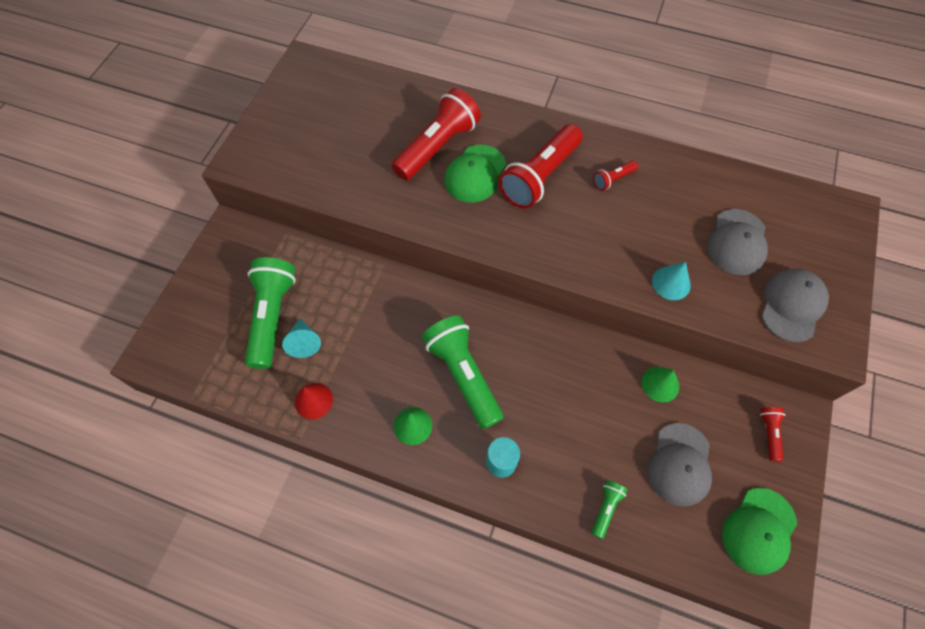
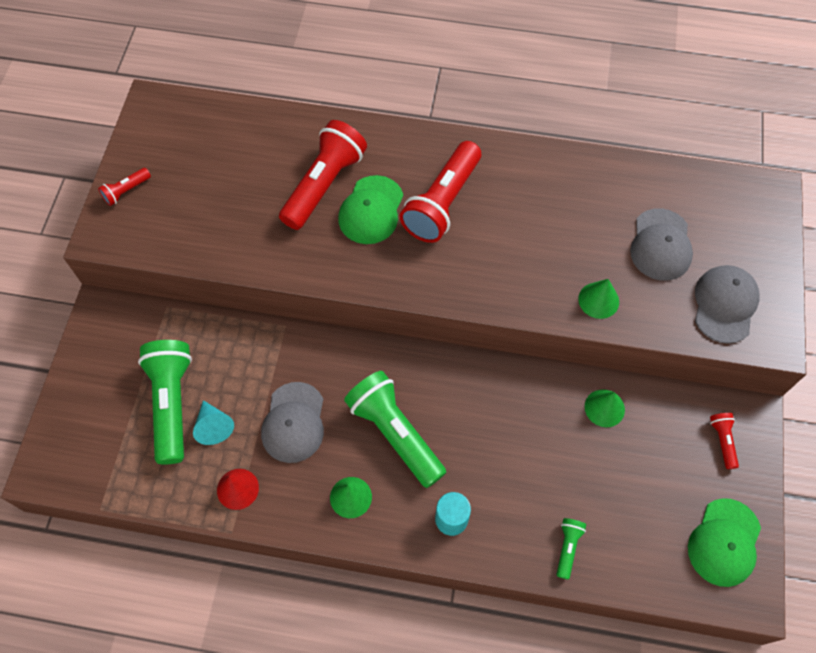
camera: 10 degrees left, 0 degrees up
(613, 179) = (521, 194): red flashlight -> red flashlight (126, 191)
(671, 283) = (598, 300): turquoise cone -> green cone
(680, 464) = (636, 489): grey cap -> grey cap (294, 422)

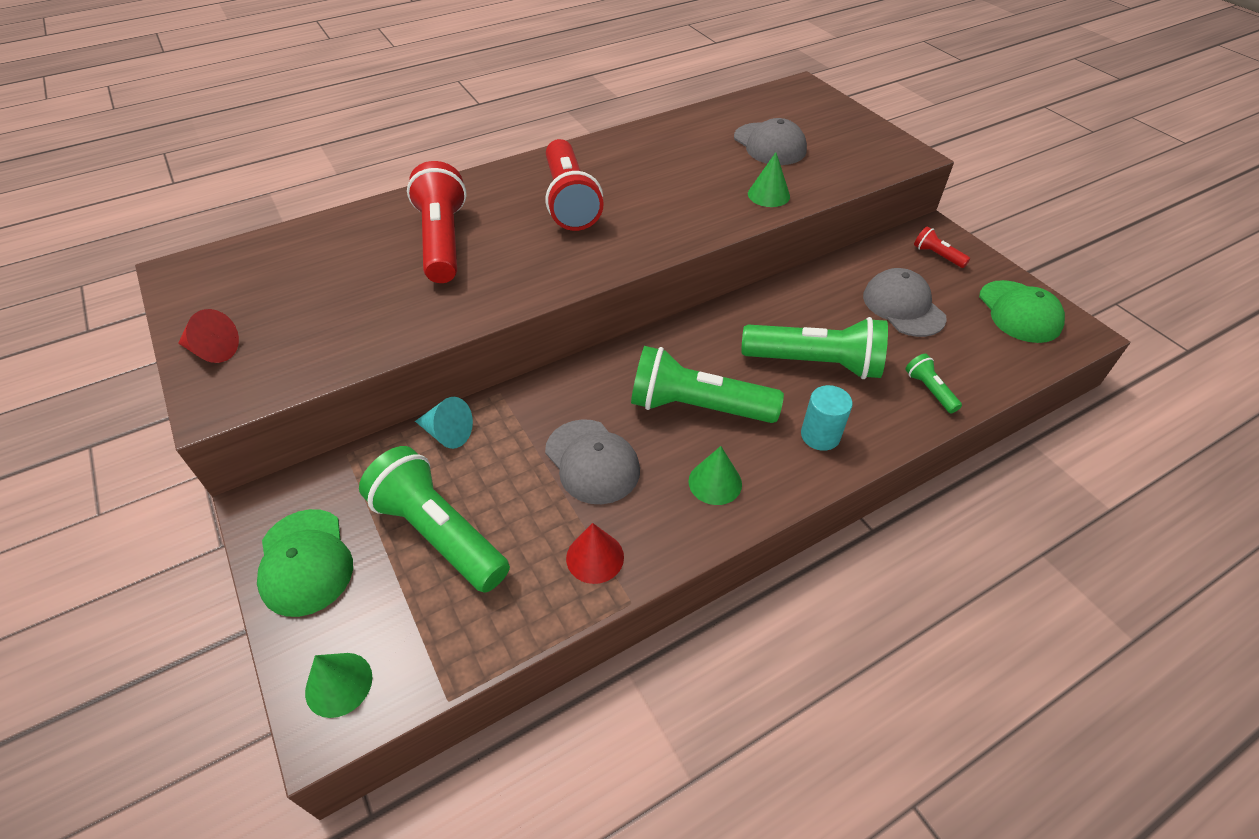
camera: 40 degrees left, 15 degrees down
(126, 191) = (212, 351): red flashlight -> red cone
(213, 426) = (509, 521): turquoise cone -> turquoise cone (447, 433)
(371, 210) = (510, 235): green cap -> green cap (305, 562)
(511, 462) = (815, 363): none -> green flashlight
(604, 408) = (837, 285): green cone -> green cone (339, 684)
(724, 305) = (855, 153): grey cap -> grey cap (903, 307)

